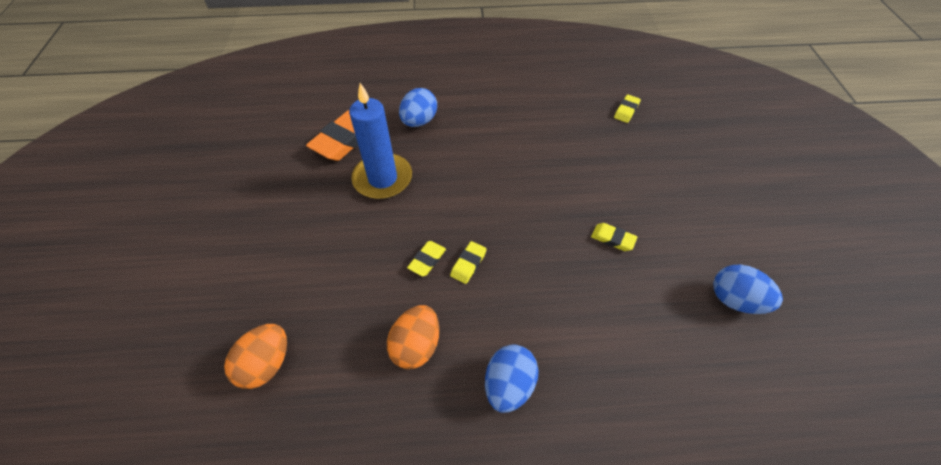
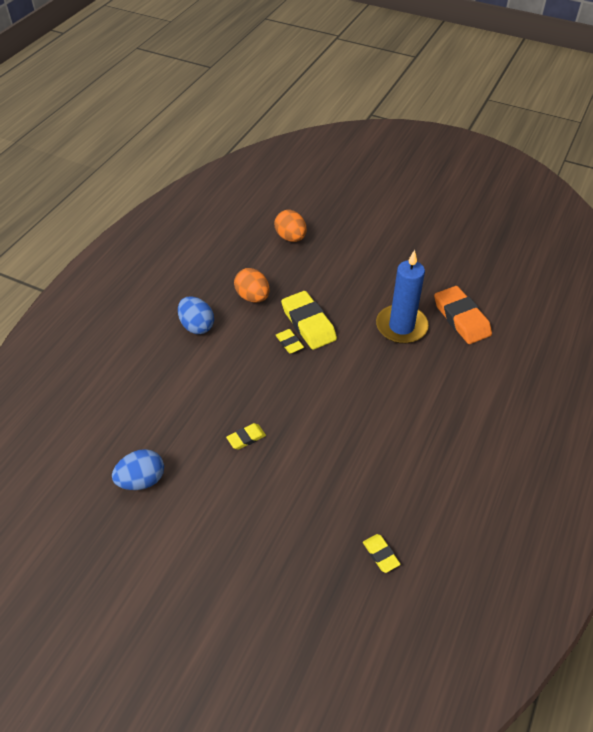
camera: 120 degrees right, 5 degrees down
(419, 121) = (459, 373): blue egg -> none
(427, 260) = (308, 323): yellow eraser -> yellow eraser, size x2.01

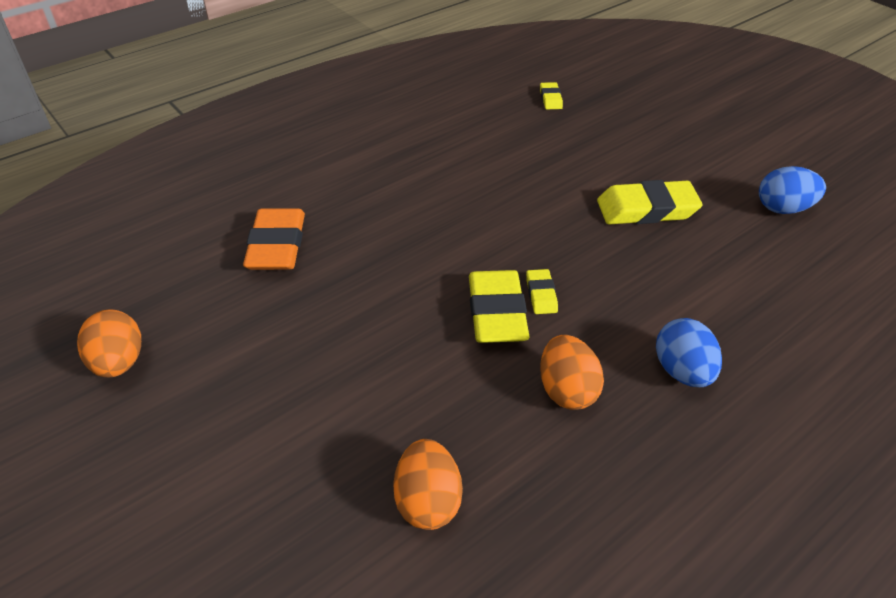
camera: 155 degrees left, 5 degrees down
(246, 438) = (646, 209): yellow eraser -> yellow eraser, size x2.01
(401, 326) = (366, 263): blue candle -> none
(466, 238) = (119, 362): none -> orange egg

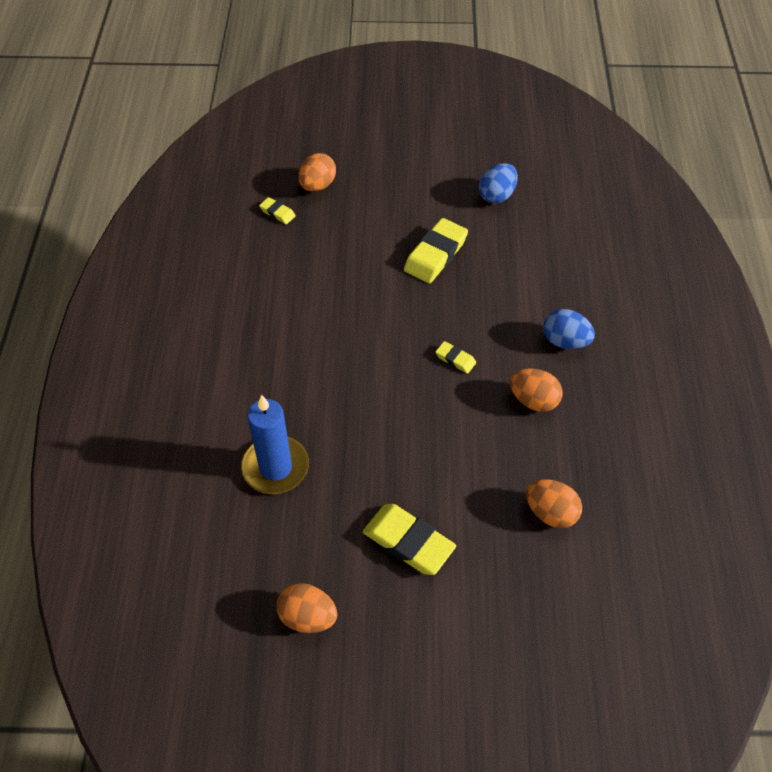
camera: 50 degrees left, 10 degrees up
(277, 245) = (275, 467): orange eraser -> blue candle
(497, 312) = (449, 390): yellow eraser -> yellow eraser (408, 542)
(612, 102) = (317, 185): none -> orange egg

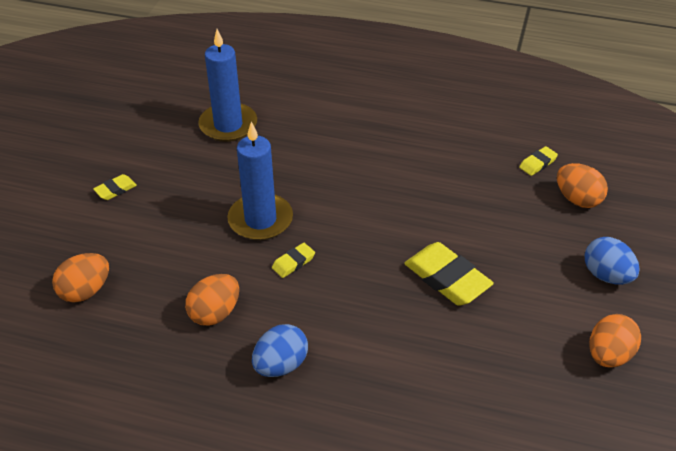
camera: 105 degrees right, 10 degrees down
(308, 617) = (89, 125): orange egg -> orange egg (609, 355)
(408, 542) = (115, 190): yellow eraser -> yellow eraser, size x0.50
(411, 398) = (260, 220): none -> blue candle
(497, 195) = (539, 363): blue egg -> blue egg (607, 275)

